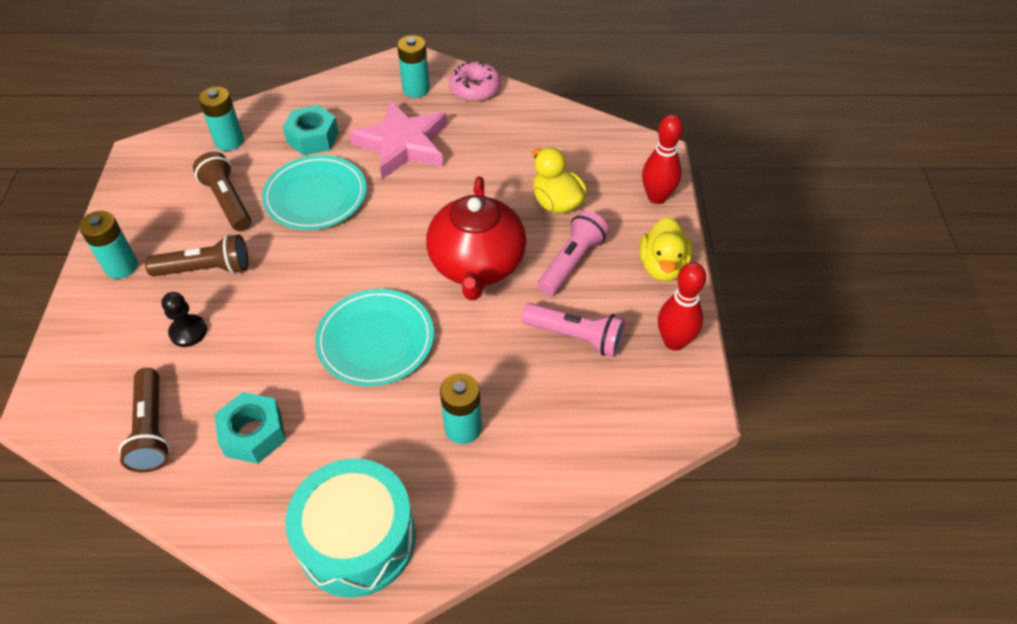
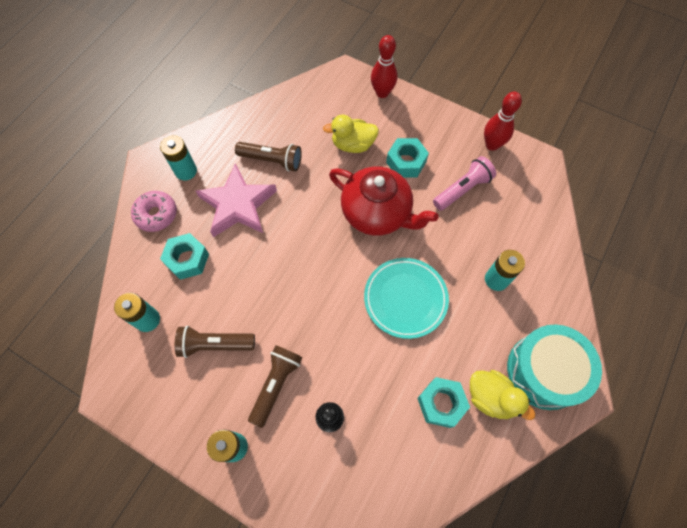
camera: 60 degrees left, 15 degrees up
(151, 430) = (404, 470): brown flashlight -> brown flashlight (272, 160)
(316, 197) = (251, 282): turquoise plate -> none
(475, 89) = (214, 136): pink donut -> pink donut (156, 214)
(571, 262) = (406, 162): pink flashlight -> turquoise nut
(662, 266) = (436, 120): yellow duck -> yellow duck (491, 397)

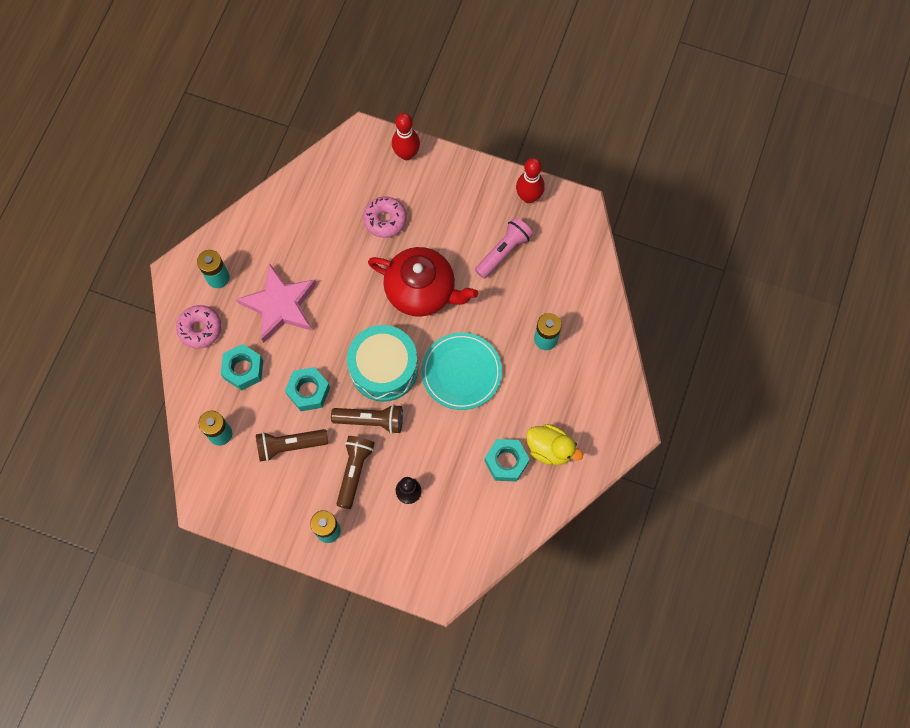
camera: 10 degrees left, 5 degrees up
(272, 160) = (304, 251): brown flashlight -> brown flashlight (371, 420)
(353, 144) = (385, 220): yellow duck -> pink donut
(406, 162) = (443, 231): turquoise nut -> turquoise nut (308, 391)
(545, 371) = (597, 417): turquoise drum -> turquoise drum (384, 368)

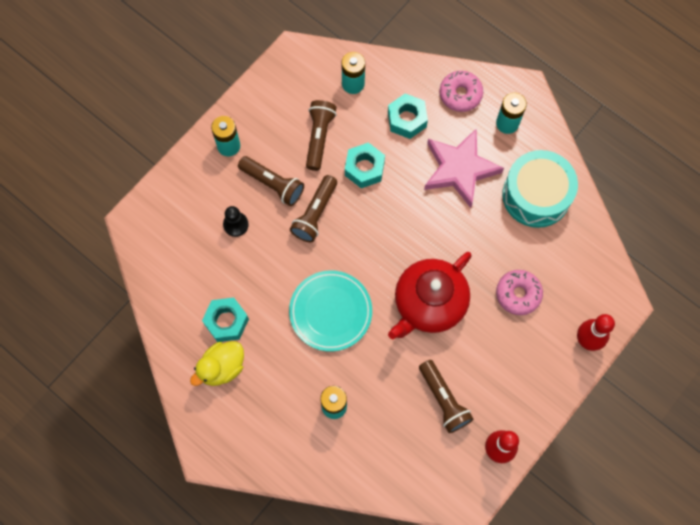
camera: 110 degrees right, 0 degrees up
(384, 368) = (362, 242): turquoise drum -> turquoise drum (536, 195)
(503, 251) = (443, 400): pink flashlight -> brown flashlight

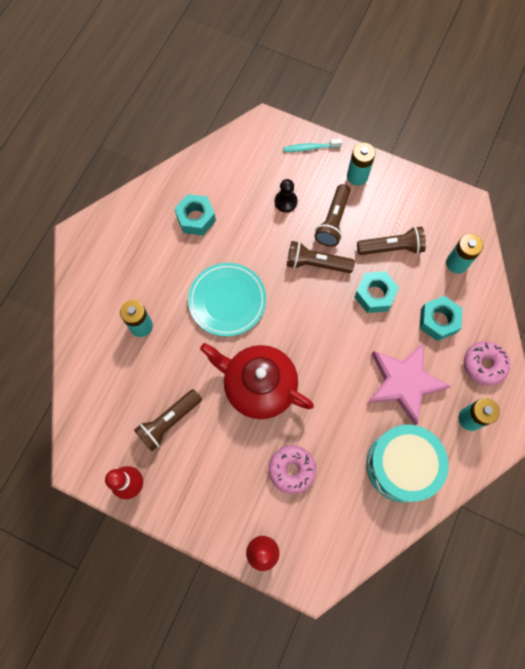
camera: 75 degrees right, 0 degrees up
(179, 182) = (310, 148): none -> turquoise toothbrush
(222, 367) = (155, 226): yellow duck -> none

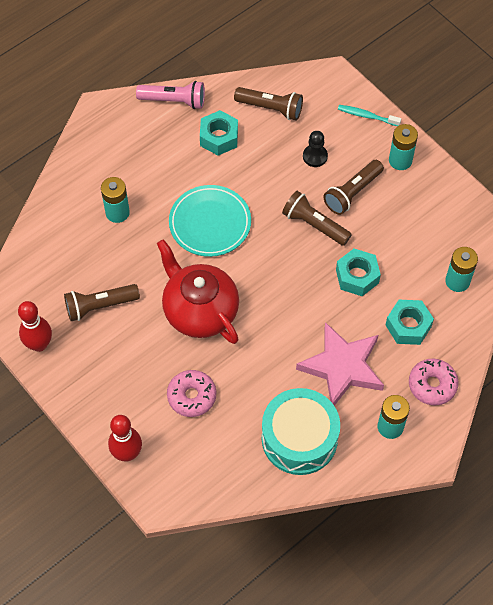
camera: 25 degrees right, 10 degrees down
(140, 201) = (174, 101): none -> pink flashlight
(391, 248) = (398, 240): brown flashlight -> brown flashlight (270, 108)

